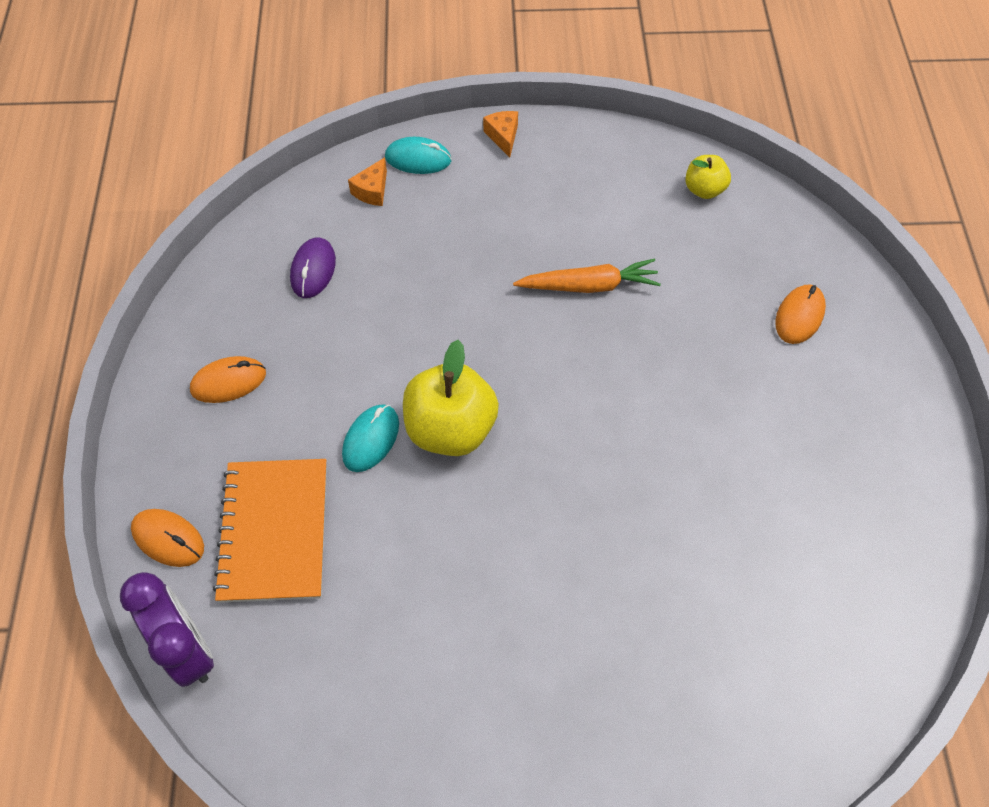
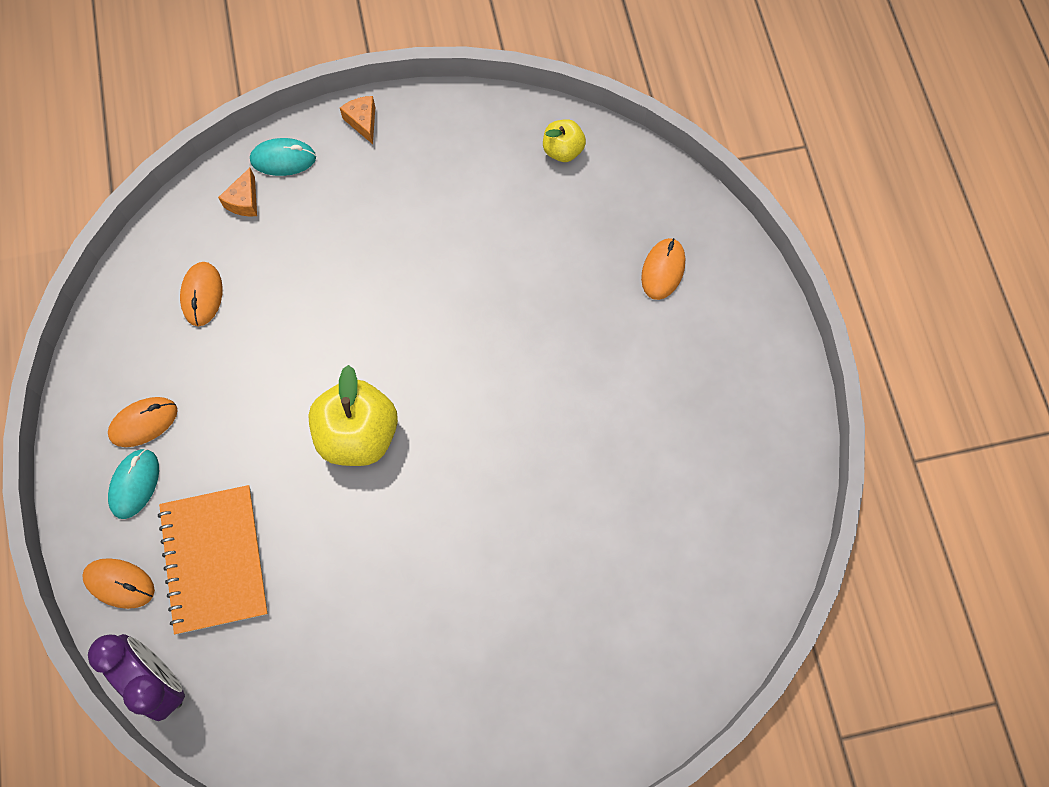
camera: 10 degrees left, 10 degrees up
(313, 270) = (202, 295): purple mouse -> orange mouse
(371, 439) = (287, 457): turquoise mouse -> turquoise mouse (135, 484)
(589, 286) = (466, 270): orange carrot -> none

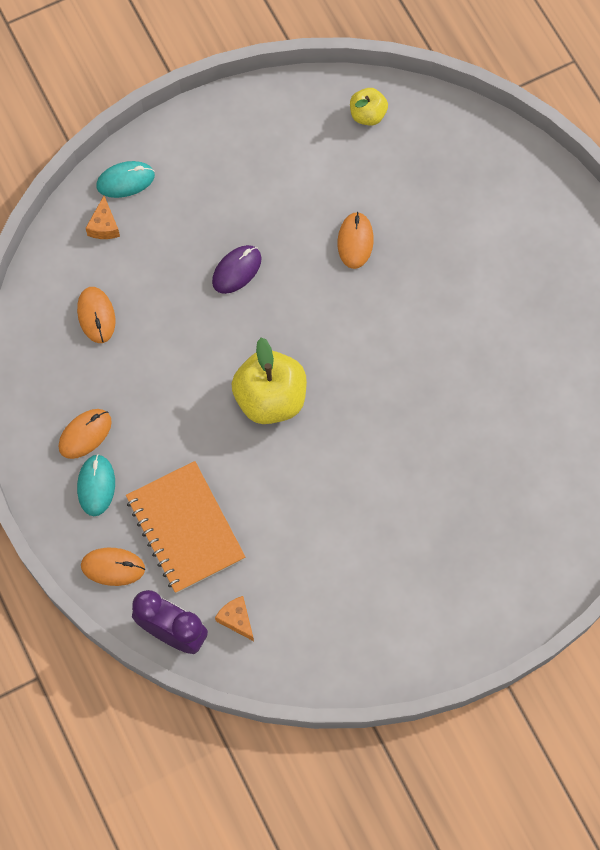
camera: 15 degrees left, 0 degrees up
(363, 122) = (184, 131): orange cheese -> orange cheese (236, 619)
(368, 283) = (237, 270): none -> purple mouse
(663, 270) = (483, 198): orange mouse -> orange mouse (355, 241)

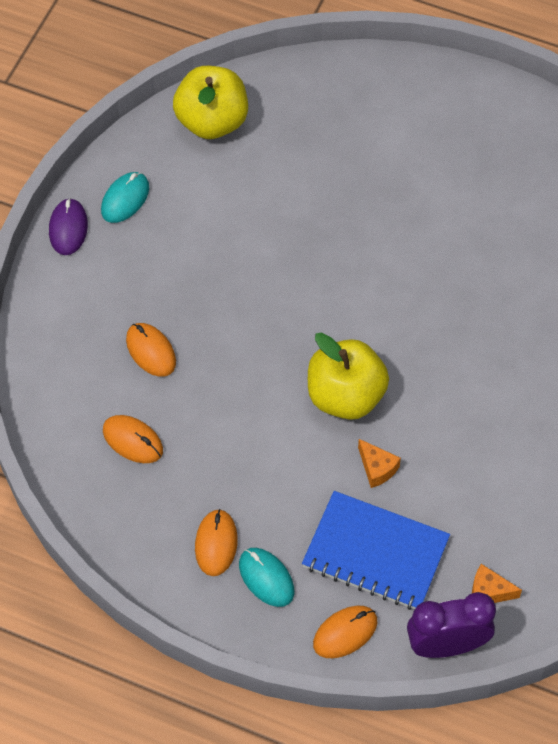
camera: 40 degrees left, 10 degrees down
(104, 226) = (70, 363): orange cheese -> orange cheese (377, 468)
(125, 181) = (54, 314): turquoise mouse -> turquoise mouse (125, 199)
(185, 528) = (375, 553): orange notebook -> blue notebook
(237, 270) = (219, 317): purple mouse -> purple mouse (68, 228)
(355, 241) = (296, 224): orange mouse -> orange mouse (151, 351)
(367, 115) = (212, 121): yellow apple -> yellow apple, size x1.83

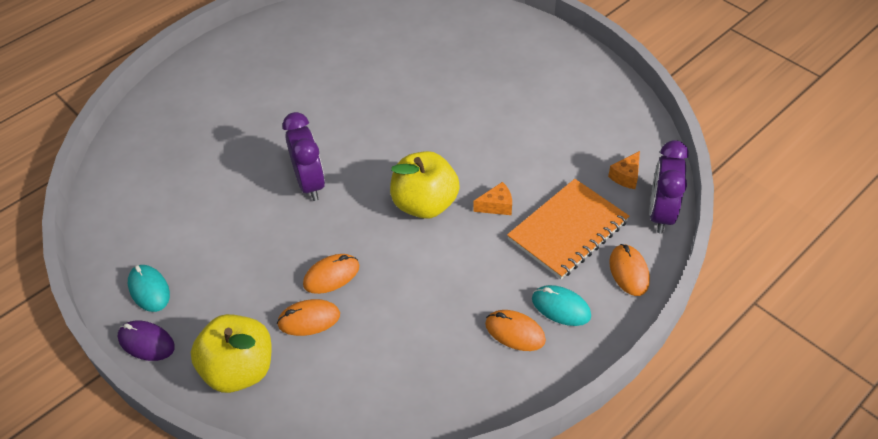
camera: 65 degrees left, 10 degrees down
(133, 441) = (387, 362): orange mouse -> orange mouse (331, 276)
(212, 121) = (122, 206): yellow apple -> yellow apple (239, 370)
(266, 578) = (561, 307): turquoise mouse -> turquoise mouse turned 45 degrees clockwise
(321, 273) = (310, 183): none -> purple clock
(375, 553) = (568, 230): blue notebook -> orange notebook

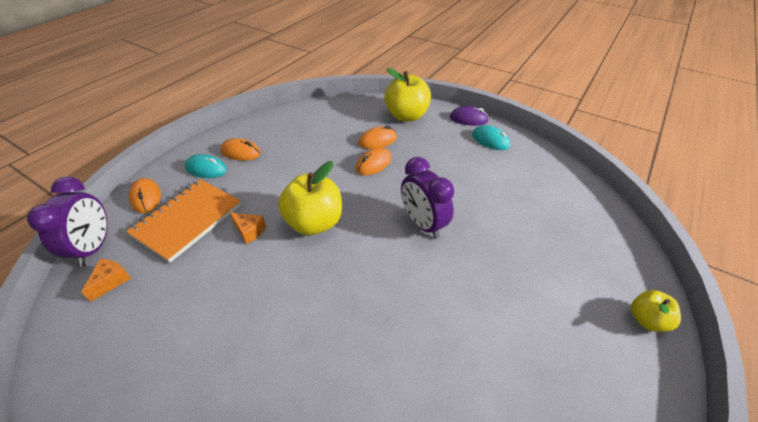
camera: 165 degrees right, 5 degrees down
(179, 81) = (646, 320): none -> yellow apple
(496, 206) = (249, 231): orange cheese -> orange cheese turned 120 degrees counterclockwise

